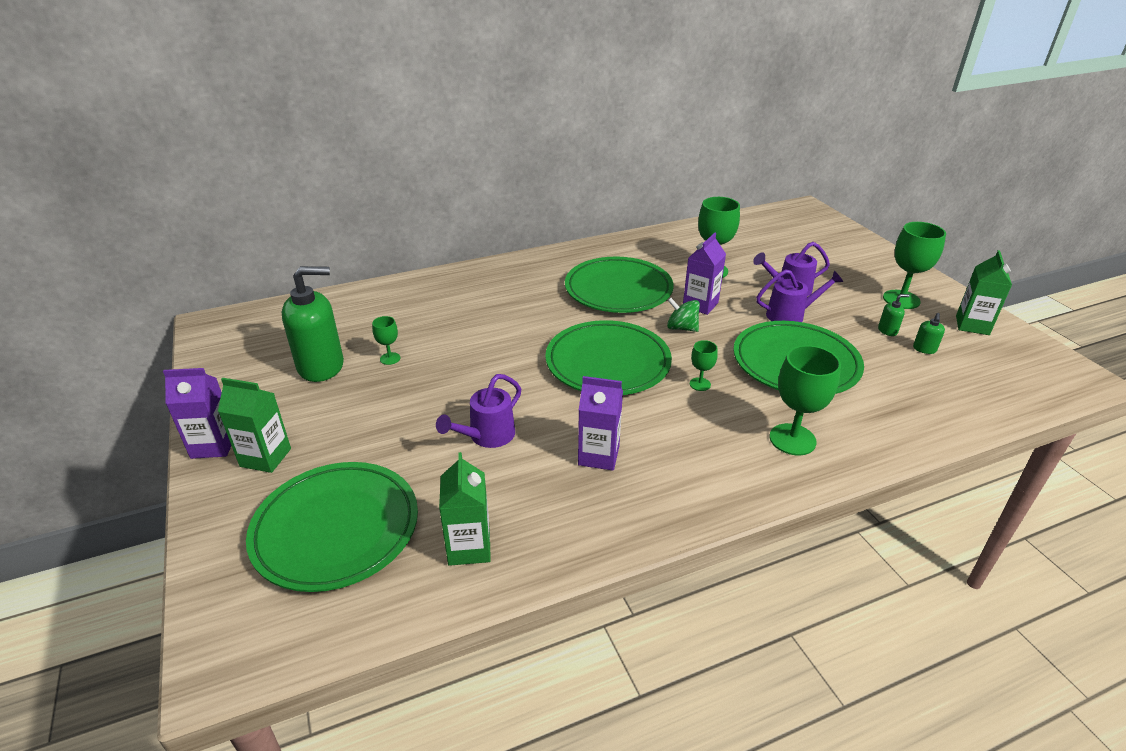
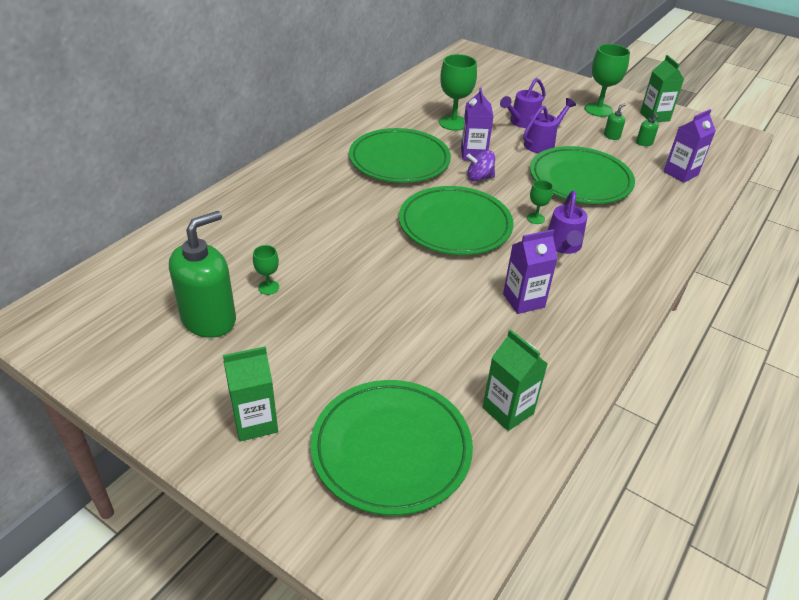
camera: 35 degrees left, 5 degrees up
(214, 445) = (188, 435): purple carton -> purple carton (680, 173)
(486, 436) = (427, 321): purple watering can -> purple watering can (563, 246)
(681, 328) = (479, 178): green spinning top -> purple spinning top
(792, 439) = (630, 237): green goblet -> none

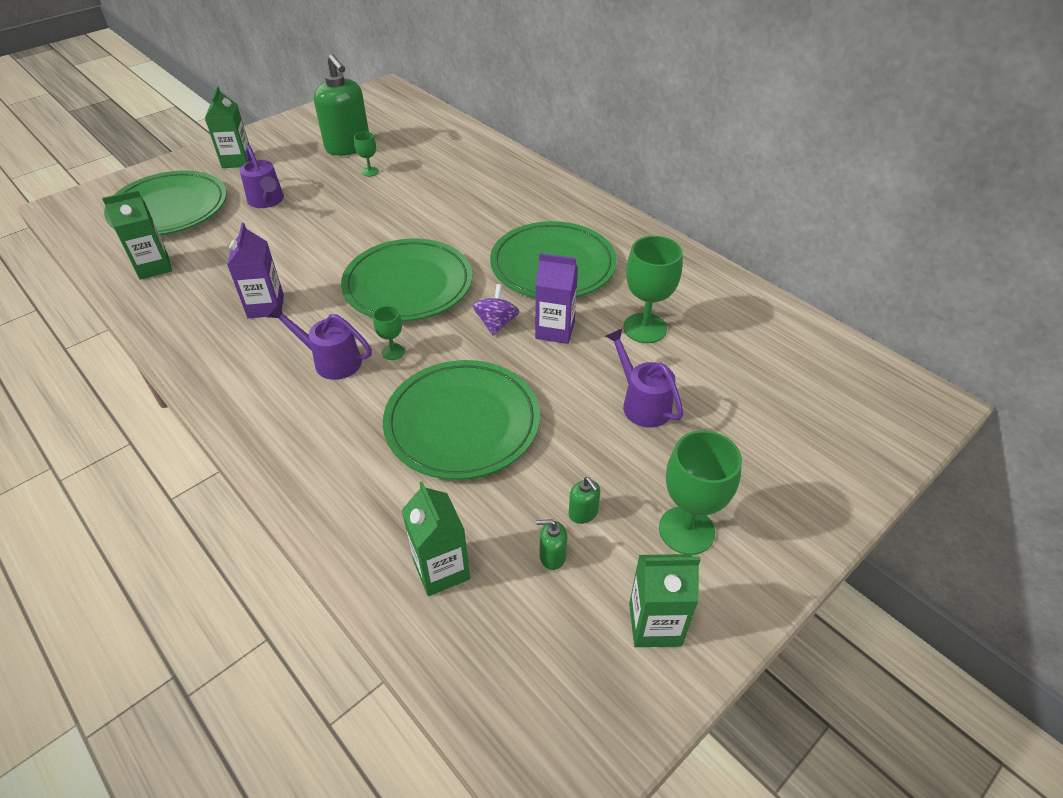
camera: 105 degrees right, 5 degrees up
(542, 143) = (572, 411): purple watering can -> purple watering can (267, 201)
(680, 173) = (441, 569): purple carton -> green carton

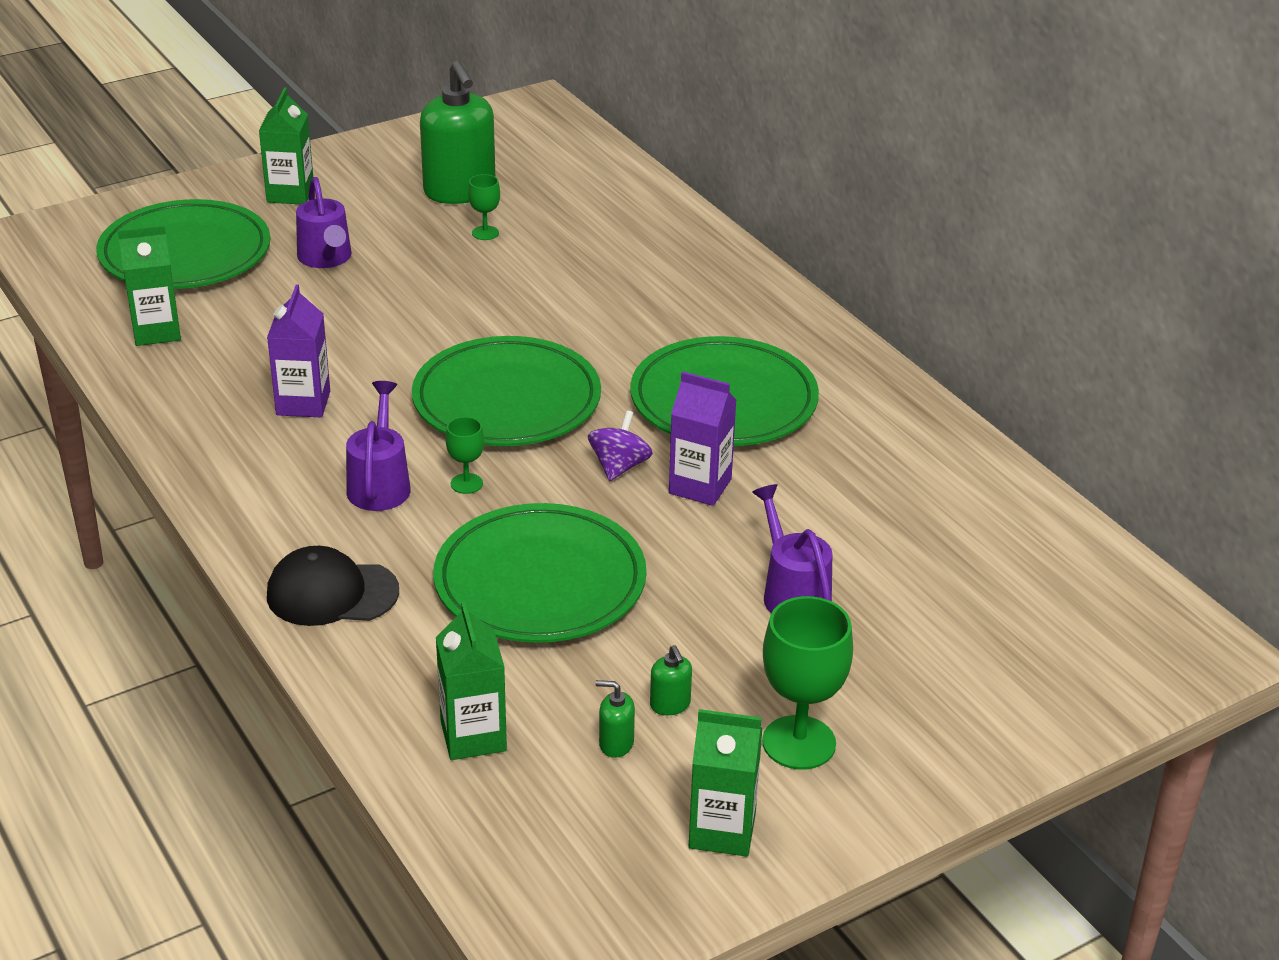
camera: 10 degrees right, 10 degrees down
(309, 458) = (332, 593): none -> black cap
(331, 361) = (380, 483): purple watering can -> purple watering can turned 60 degrees clockwise
(645, 328) = (830, 500): green goblet -> none

